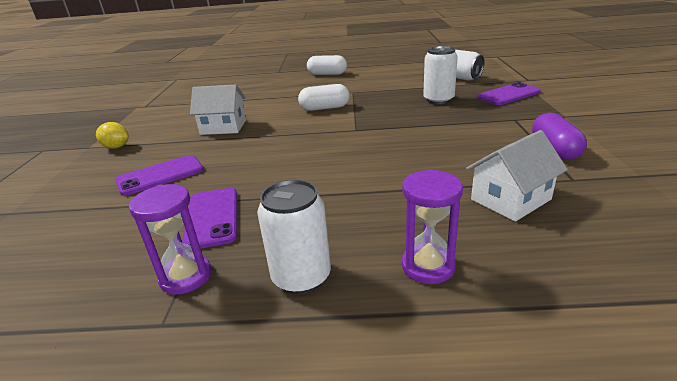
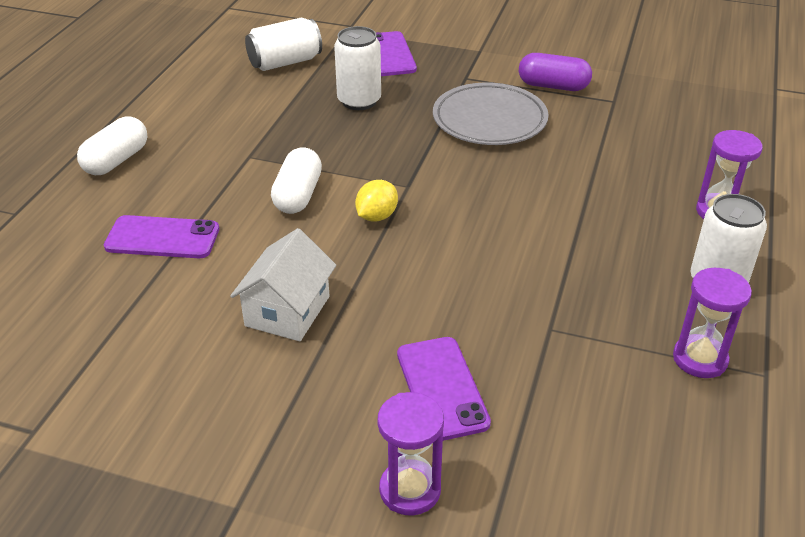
camera: 75 degrees left, 10 degrees up
(81, 182) = (410, 490): none -> purple hourglass
(116, 147) = (272, 458): yellow lemon -> yellow lemon (376, 216)
(212, 217) = (590, 335): purple phone -> purple phone (162, 238)
(465, 137) = (489, 120): none -> grey plate
(510, 199) = (634, 141): white house -> none

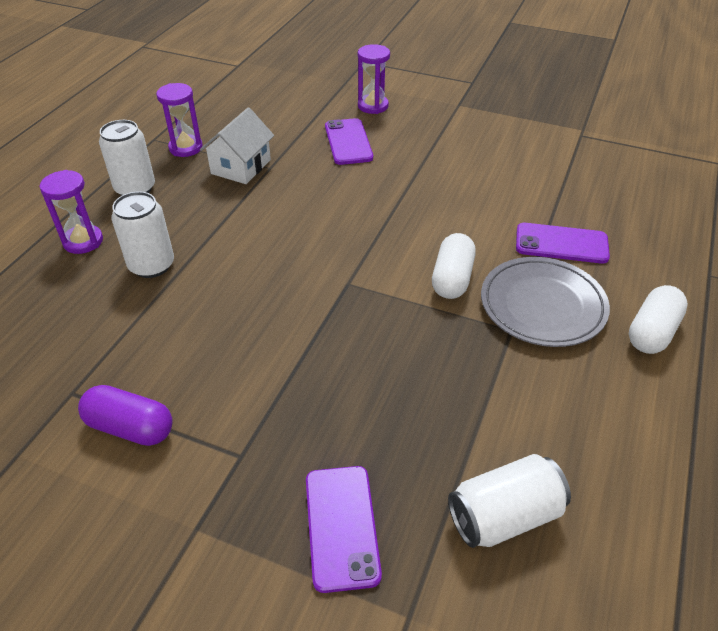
camera: 175 degrees left, 5 degrees up
(287, 311) = (447, 186): white house -> white house (241, 167)
(359, 101) = (392, 414): white can -> white can (152, 265)
(376, 216) = (379, 253): yellow lemon -> none
(489, 120) = (238, 368): grey plate -> grey plate (542, 306)

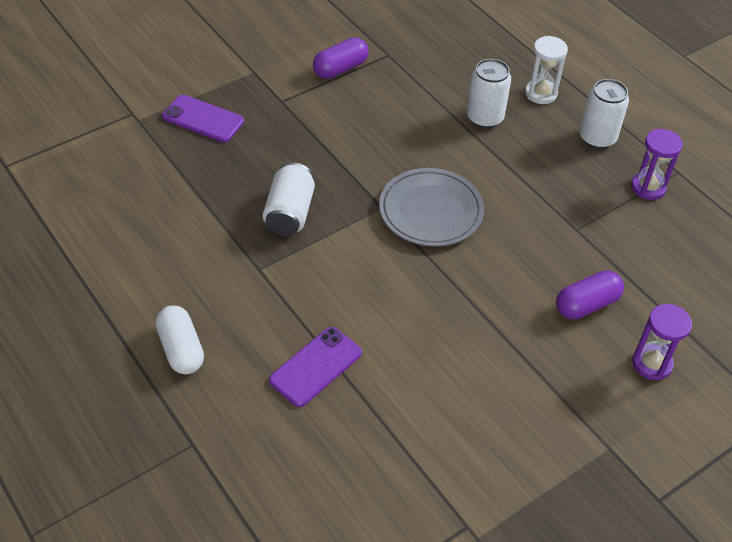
camera: 120 degrees right, 5 degrees up
(83, 241) = (541, 93): purple hourglass -> white hourglass
(241, 167) = (590, 211): white house -> none
(348, 142) = (586, 305): purple phone -> purple capsule
(452, 278) = (337, 268): white capsule -> none
(504, 516) = (144, 180): white can -> white can (289, 213)
(542, 306) = (263, 302): grey plate -> grey plate (430, 211)

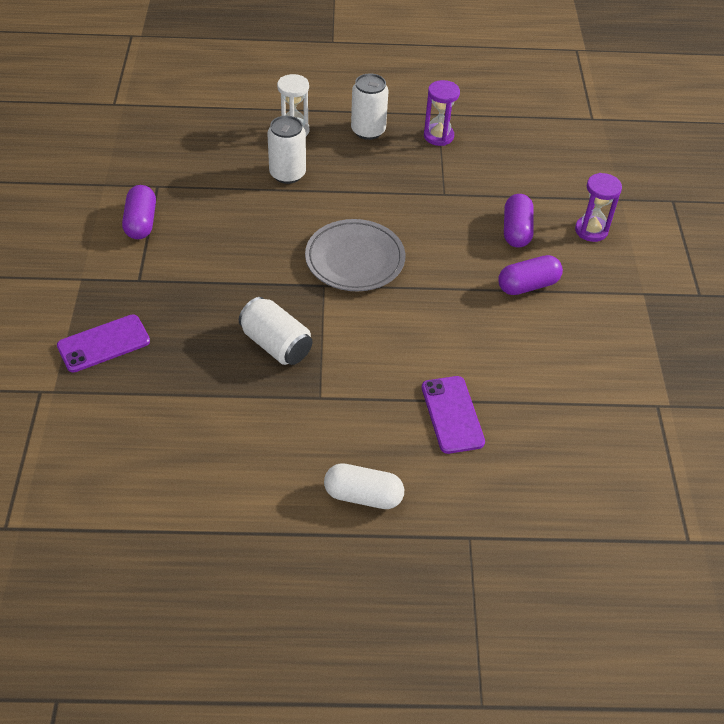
camera: 55 degrees left, 0 degrees up
(523, 347) = (528, 285): none -> purple capsule

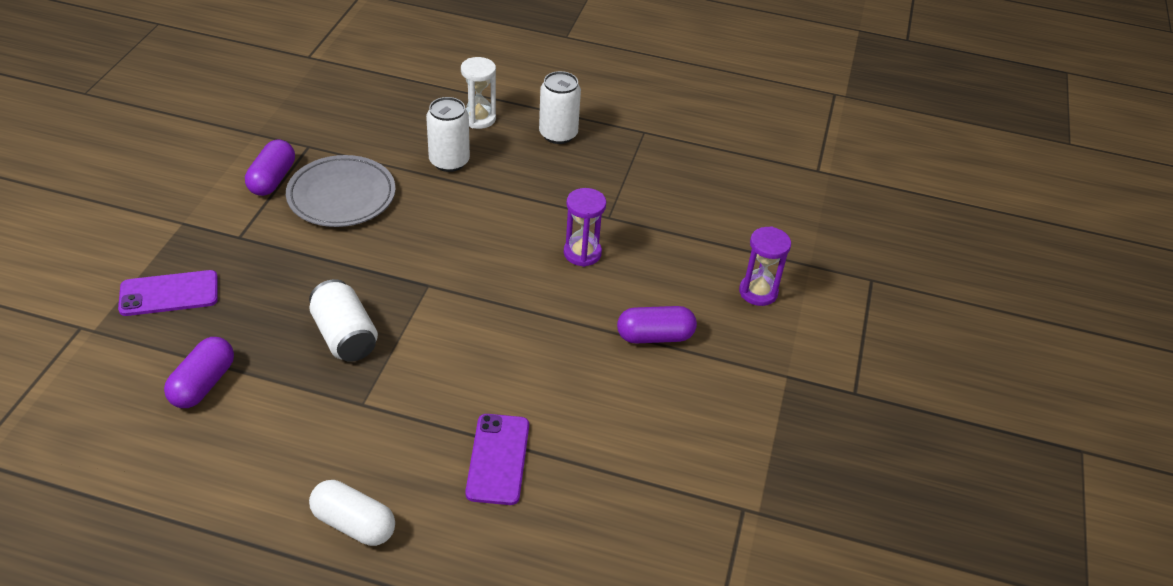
camera: 15 degrees right, 5 degrees down
(355, 259) = (475, 265): grey plate -> grey plate (341, 196)
(438, 136) = (632, 155): purple hourglass -> purple hourglass (582, 253)
(516, 231) = (671, 274): purple capsule -> purple capsule (203, 384)

